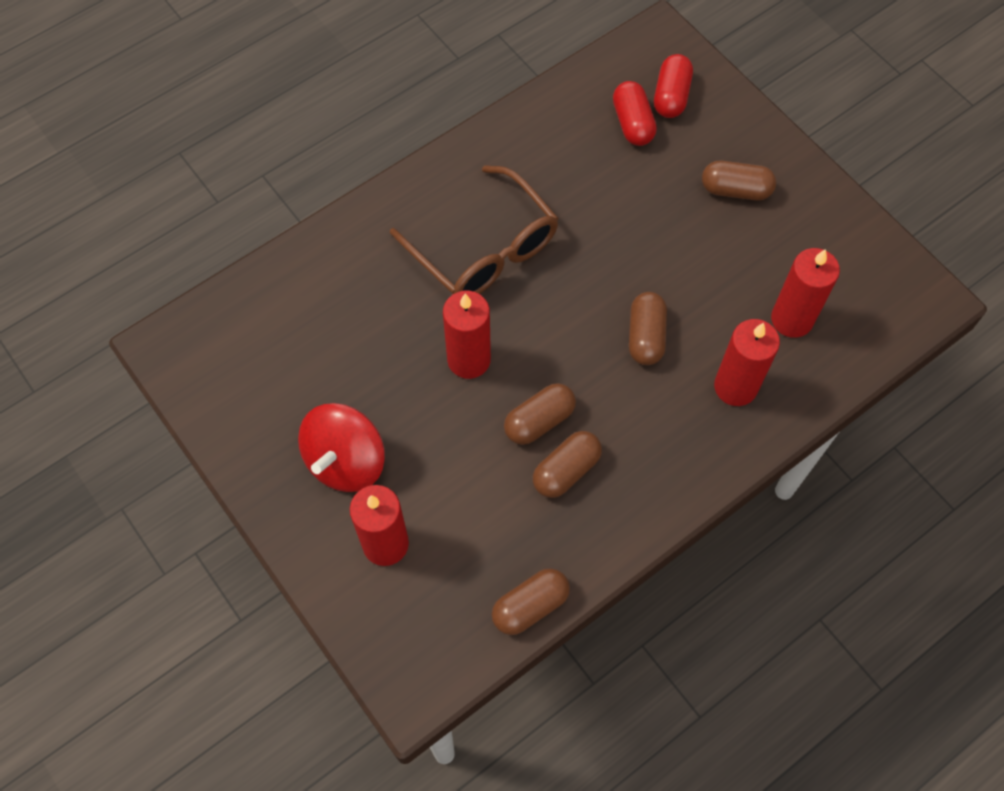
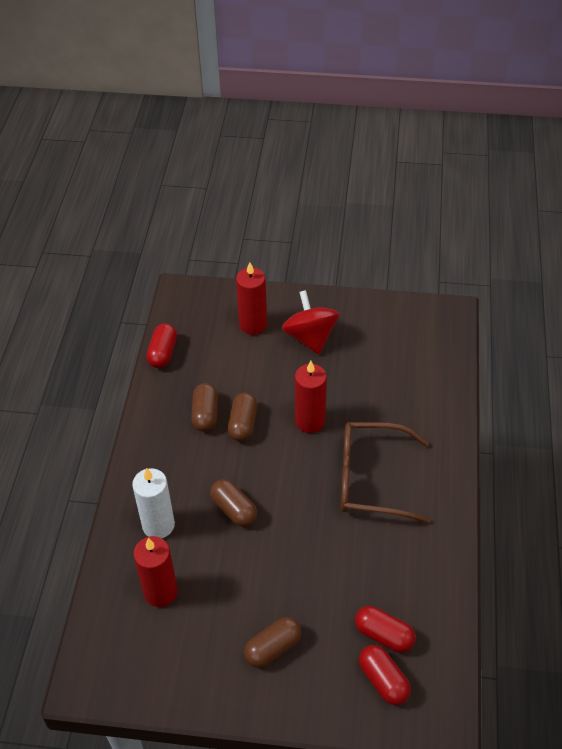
camera: 135 degrees right, 15 degrees down
(530, 606) = (163, 353): brown capsule -> red capsule
(735, 387) = (158, 525): red candle -> white candle

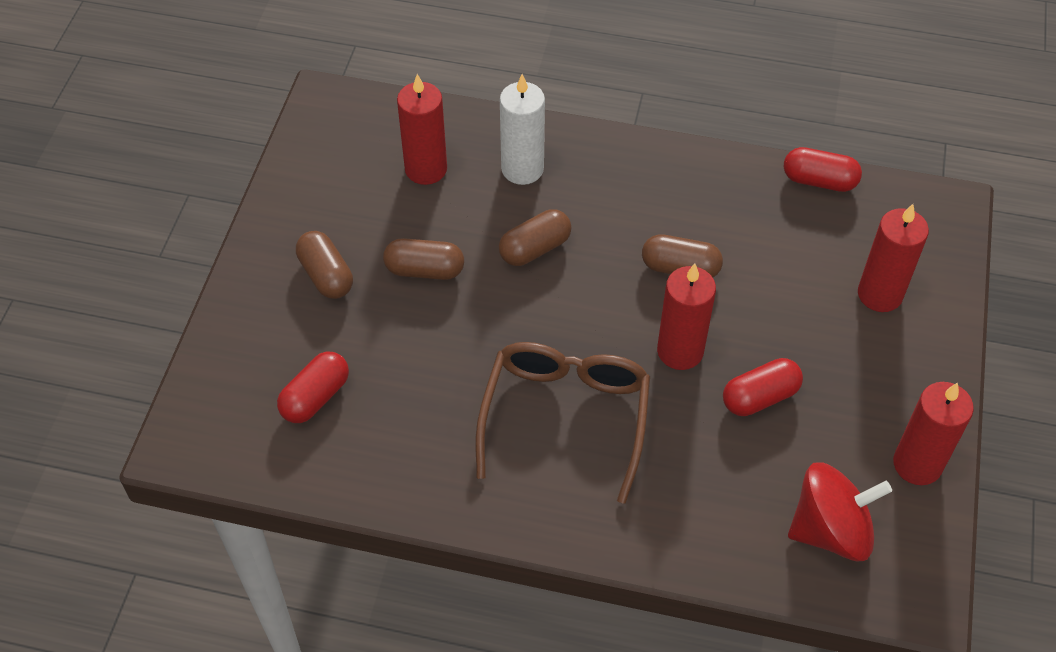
camera: 95 degrees right, 5 degrees up
(205, 414) = (700, 225): brown capsule -> brown capsule (424, 270)
(310, 337) = (853, 369): red spinning top -> red spinning top (830, 530)
(369, 311) = (917, 464): none -> red candle
(383, 680) = (254, 387): red capsule -> red capsule (760, 397)

